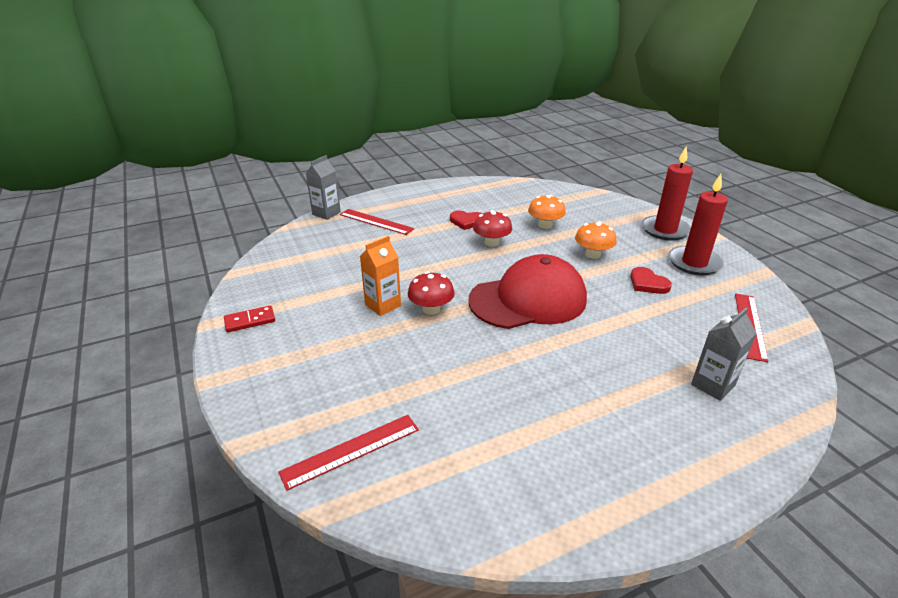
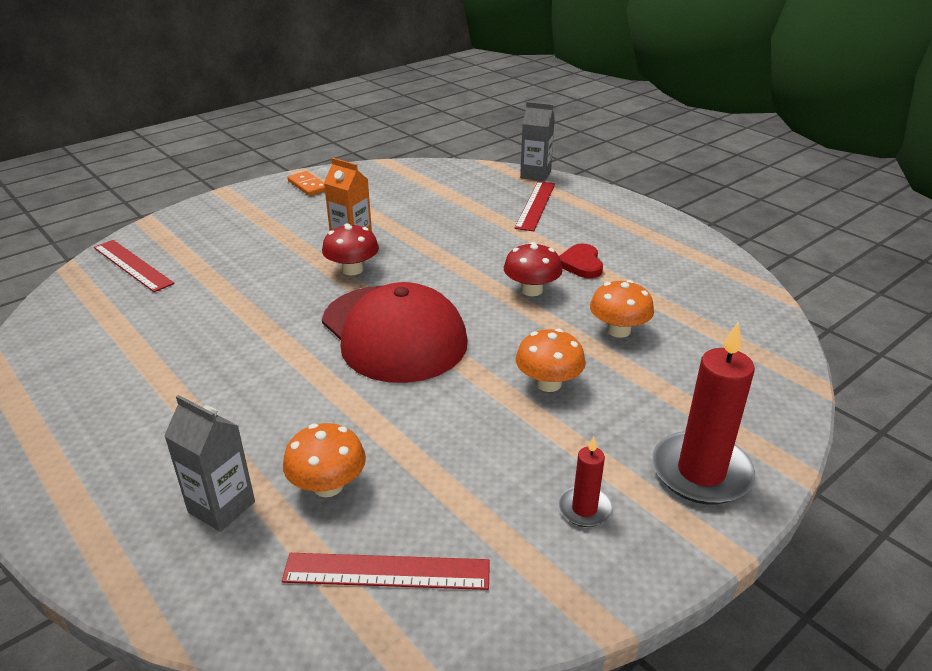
camera: 75 degrees right, 0 degrees up
(250, 321) = (308, 186): red domino -> orange domino
(647, 283) = (481, 445): red heart -> none
(687, 340) = (328, 485): none -> orange mushroom
(694, 263) = (584, 509): red candle -> red candle, size x0.51

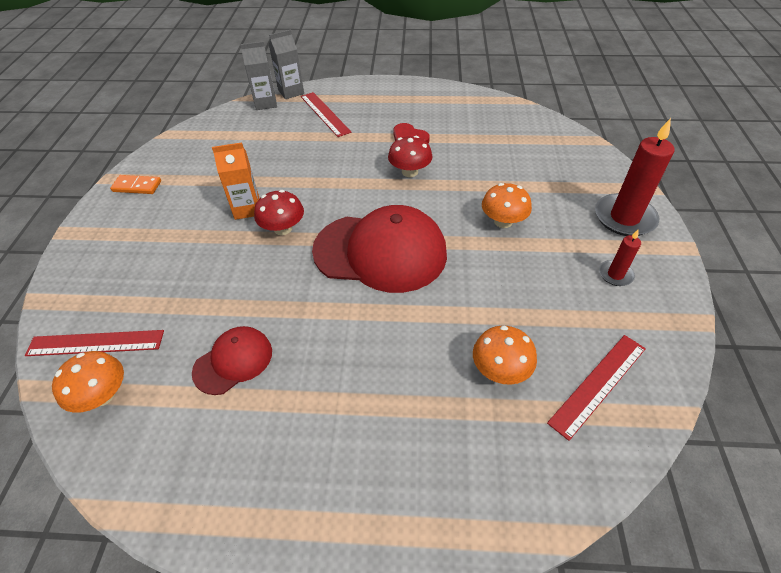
camera: 45 degrees left, 15 degrees up
(176, 331) = (233, 361): none -> red cap
(221, 507) = (471, 437): grey carton -> grey carton (265, 103)
(618, 330) = (486, 167): orange mushroom -> orange mushroom (102, 395)

